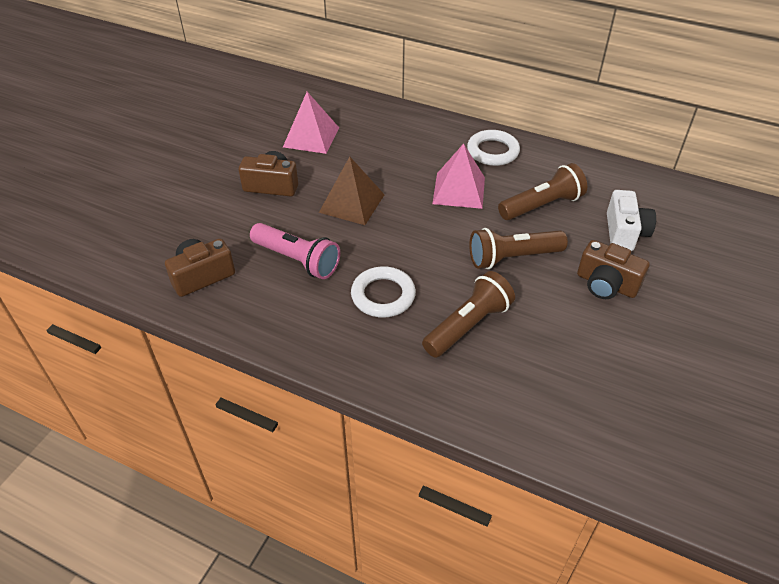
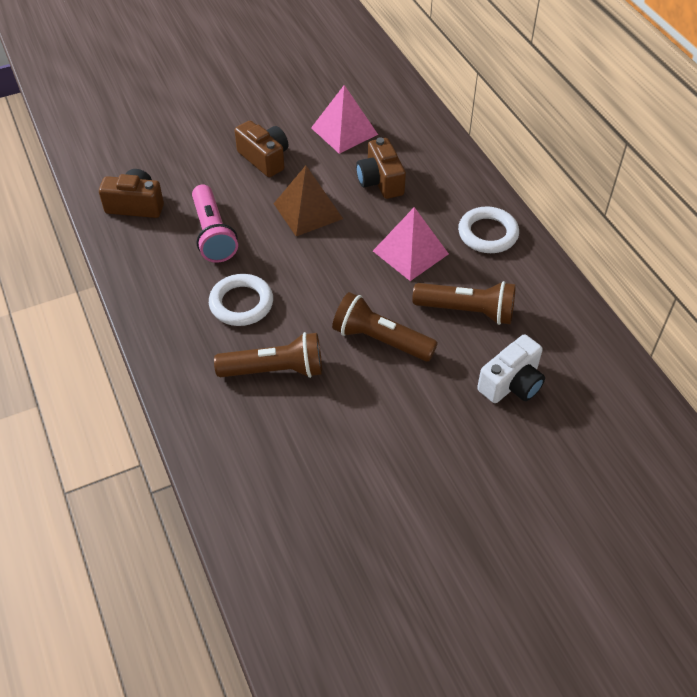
camera: 40 degrees right, 5 degrees up
(606, 284) = (431, 415): brown camera -> brown camera (380, 181)

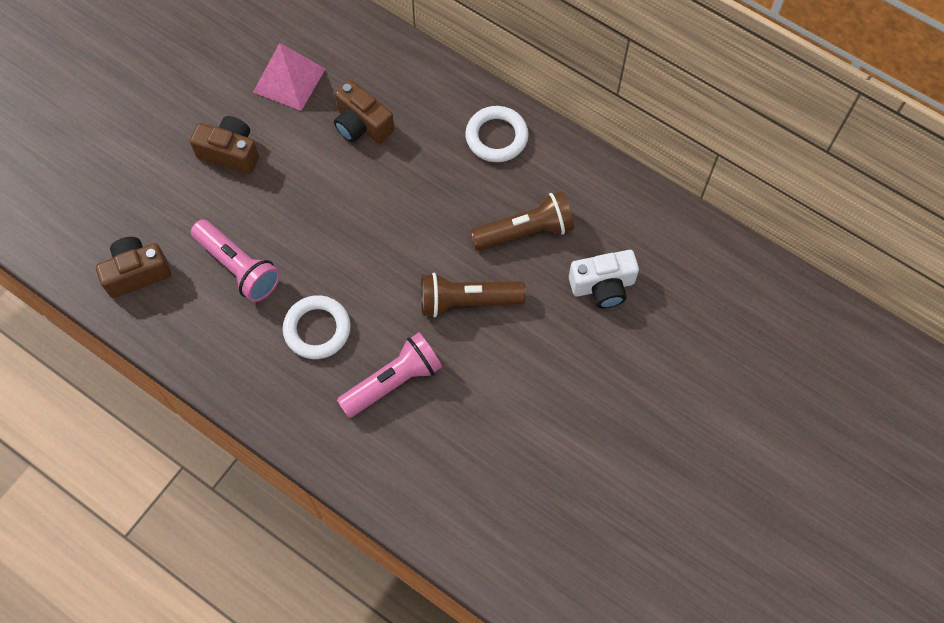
camera: 30 degrees left, 15 degrees up
(275, 370) = (393, 381): brown flashlight -> pink flashlight
(308, 211) = (313, 194): brown pyramid -> none
(410, 252) = (438, 193): pink pyramid -> none
(511, 383) = (603, 286): white camera -> white camera turned 60 degrees clockwise

